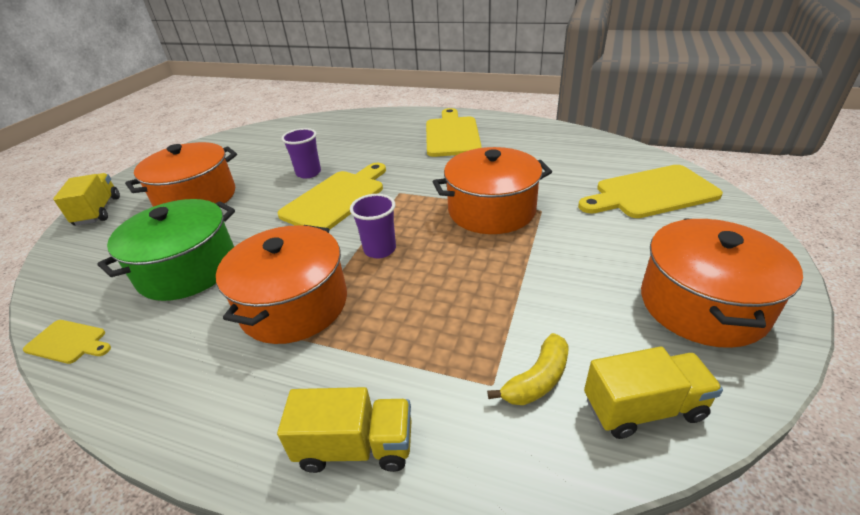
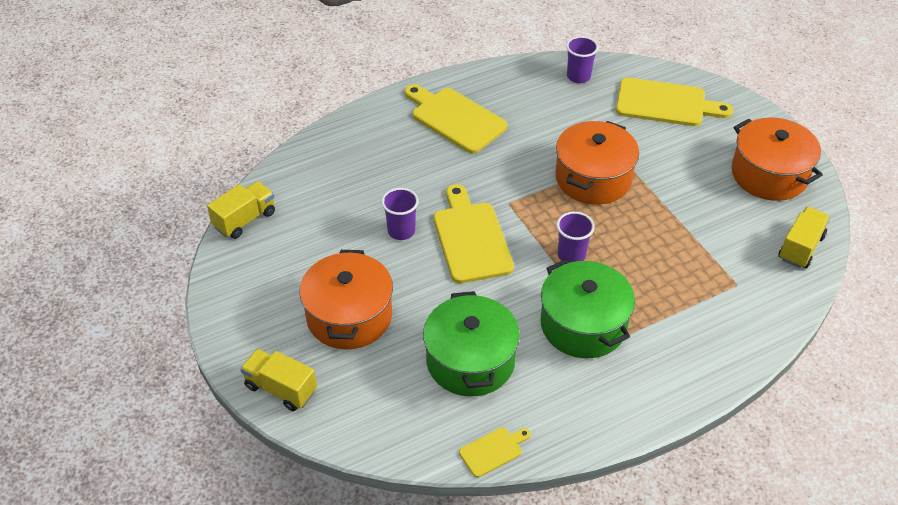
camera: 50 degrees left, 10 degrees up
(294, 304) = (583, 325): orange pot -> green pot
(356, 446) = (724, 354): yellow truck -> yellow truck (245, 220)
(537, 379) = (751, 267): yellow banana -> none
(589, 147) = (578, 76): none -> purple cup
(651, 193) = (666, 103): yellow cutting board -> yellow cutting board turned 105 degrees counterclockwise

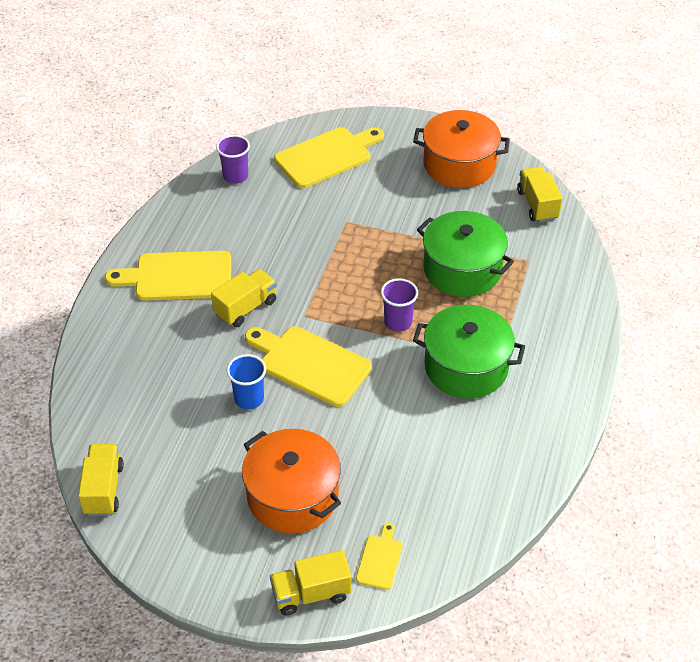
camera: 45 degrees left, 0 degrees up
(401, 231) = (249, 399): purple cup -> blue cup
(470, 361) = (422, 455): green pot -> green pot (462, 269)
(474, 169) = (245, 308): none -> yellow truck
(493, 451) = (514, 505): yellow cutting board -> yellow cutting board (380, 559)
(593, 178) = (343, 251): orange pot -> none

